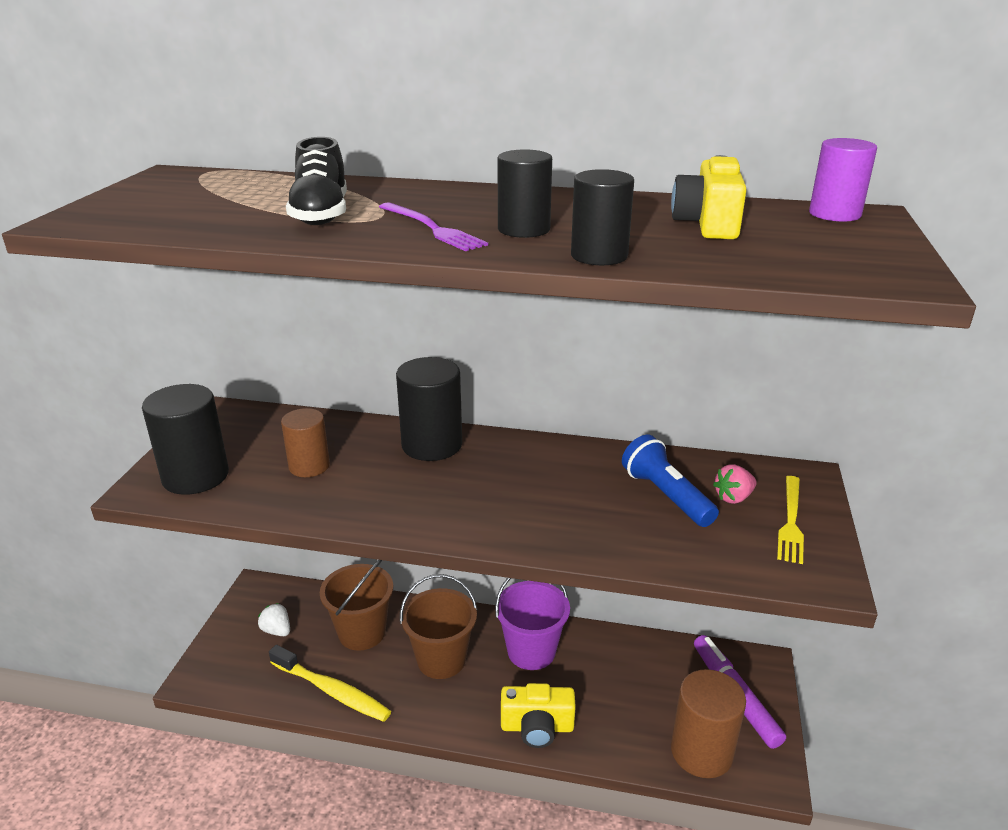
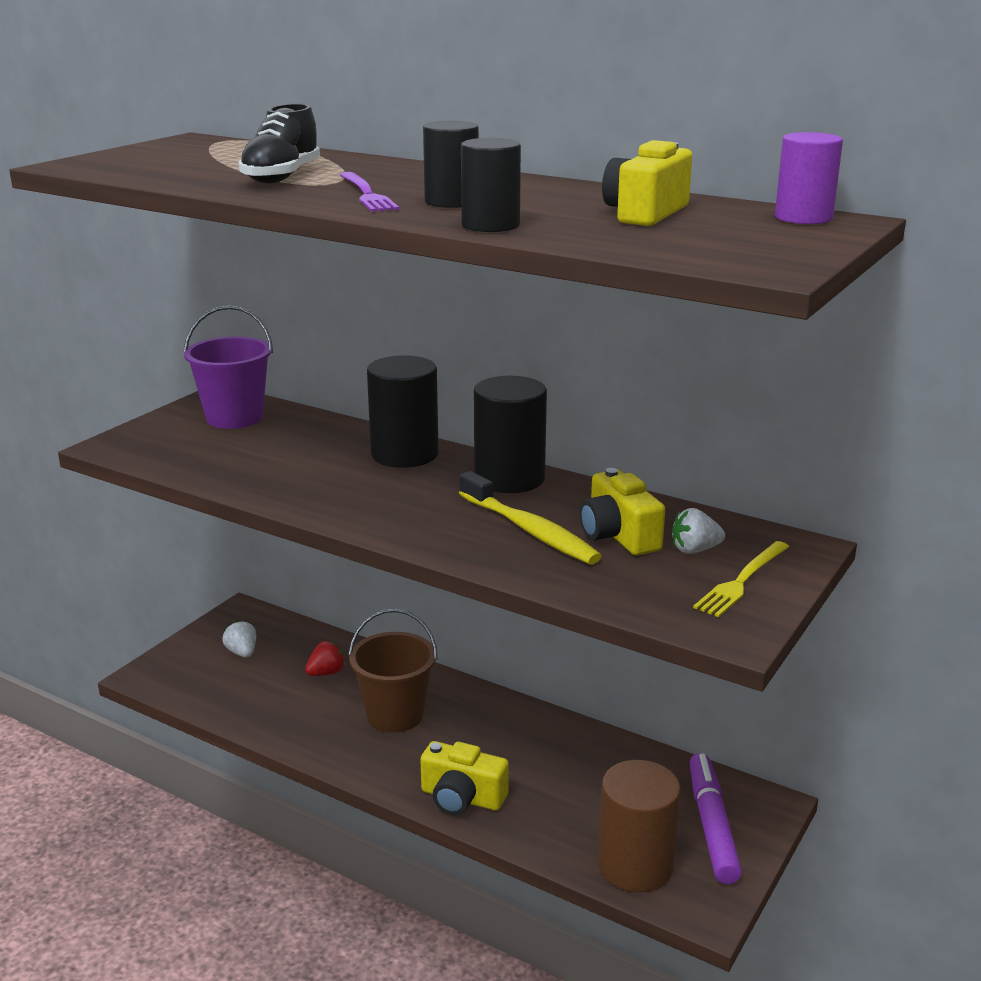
camera: 20 degrees right, 5 degrees down
(195, 476) = (162, 443): black cylinder -> black cylinder (509, 478)
(309, 466) = (271, 452): brown cylinder -> none
(332, 691) = (268, 716): yellow toothbrush -> yellow toothbrush (530, 530)
(362, 632) = (326, 673): brown bucket -> red strawberry
(531, 651) = (498, 729): purple bucket -> purple bucket (234, 417)
(666, 495) = (618, 535): blue flashlight -> yellow camera
(733, 497) = (695, 550): pink strawberry -> white strawberry

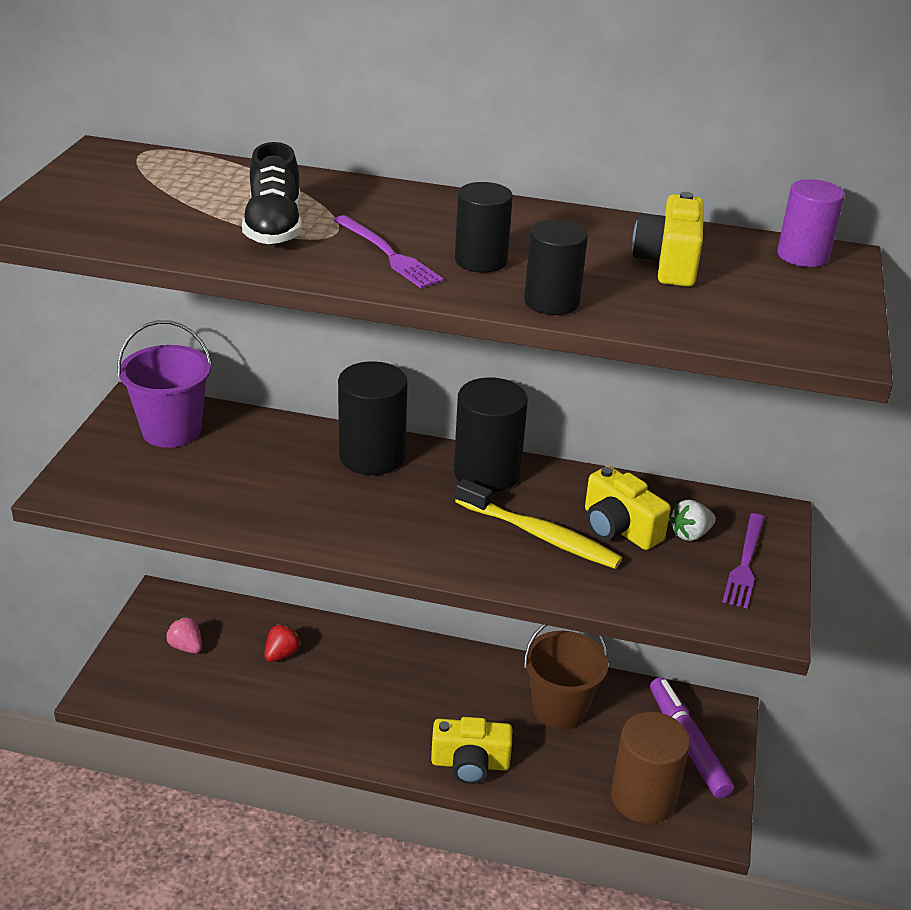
camera: 20 degrees left, 10 degrees up
(242, 652) = (186, 647): white strawberry -> pink strawberry
(395, 715) = (369, 688): brown bucket -> brown bucket (559, 709)
(742, 581) = (745, 563): yellow fork -> purple fork

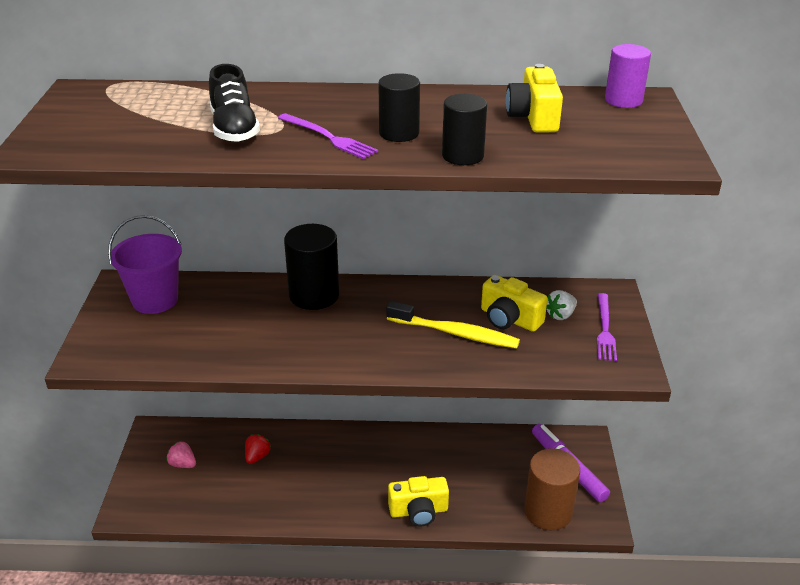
camera: 10 degrees left, 0 degrees up
(487, 473) = (402, 294): black cylinder -> none
(559, 709) = (472, 459): brown bucket -> none

